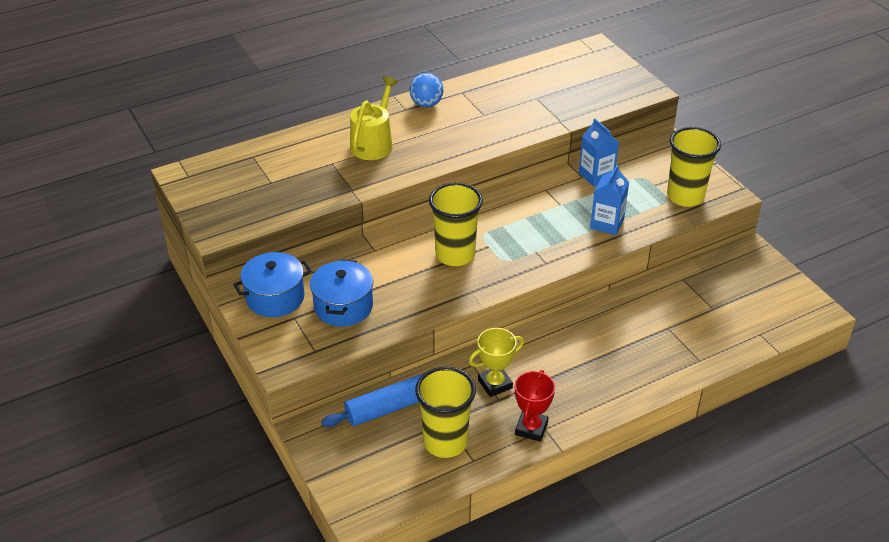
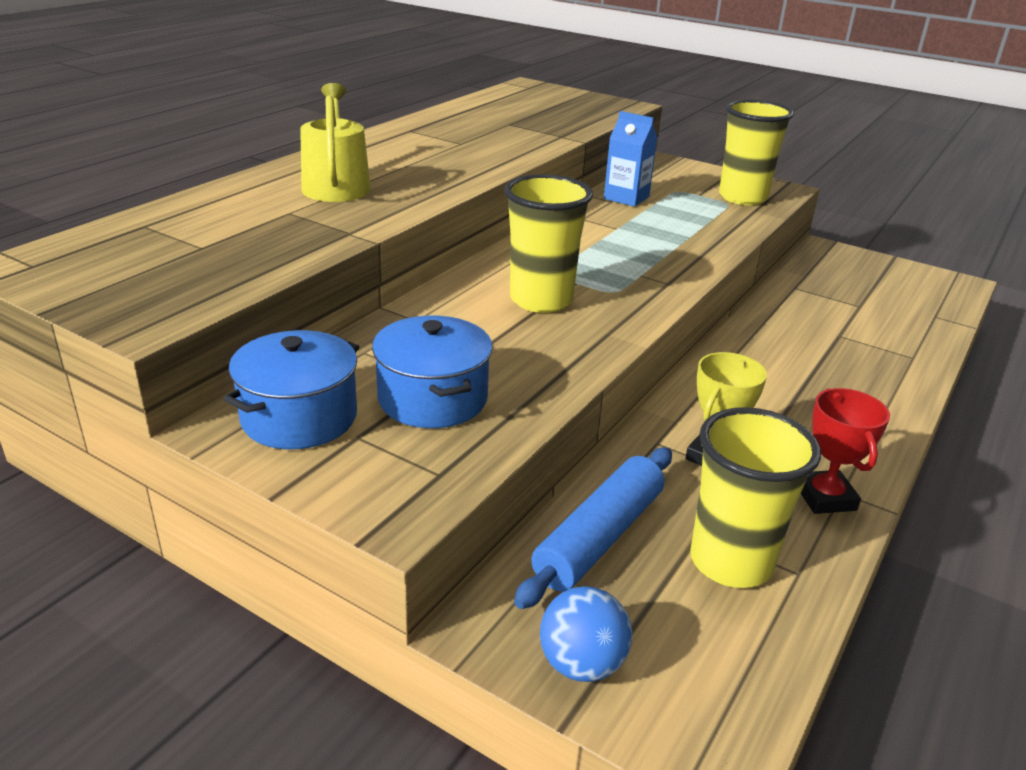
camera: 30 degrees left, 10 degrees down
(426, 104) = (374, 144): blue ball -> blue ball (581, 664)
(607, 224) = (692, 234): blue carton -> none

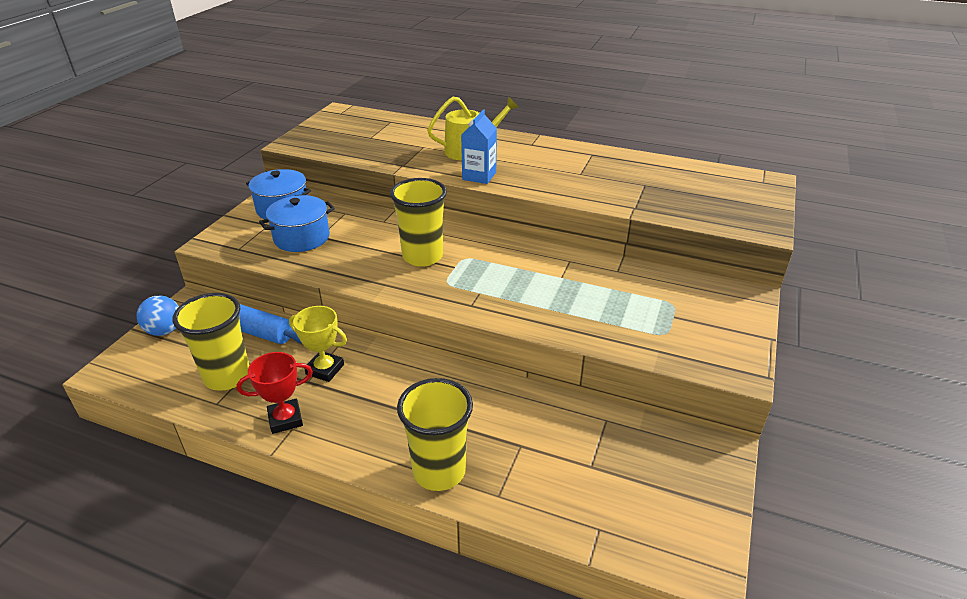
camera: 80 degrees right, 5 degrees up
(626, 198) = (631, 277): blue carton -> blue carton (479, 176)
(742, 197) = (688, 343): yellow cup -> yellow cup (439, 471)

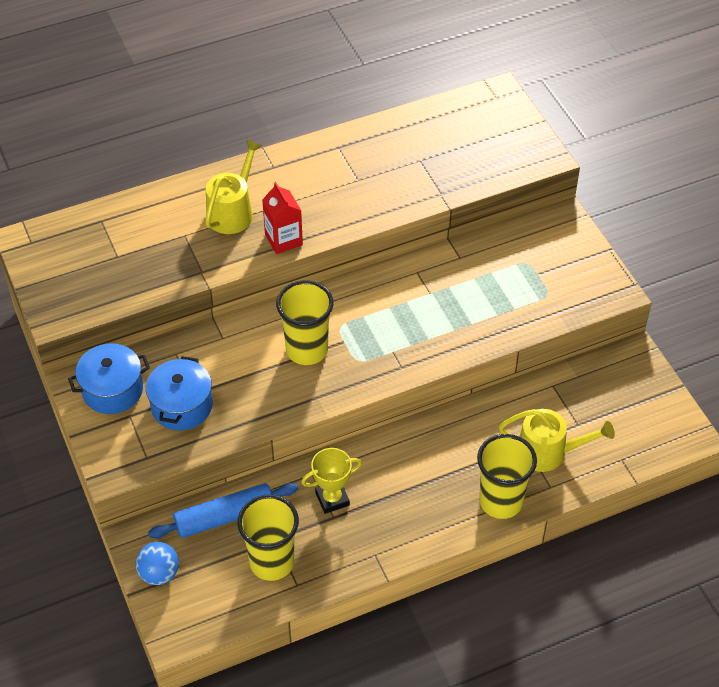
camera: 45 degrees left, 15 degrees up
(285, 419) = (361, 553): red trophy -> none
(479, 176) = (283, 240): blue carton -> red carton
(533, 466) = (547, 452): none -> yellow watering can

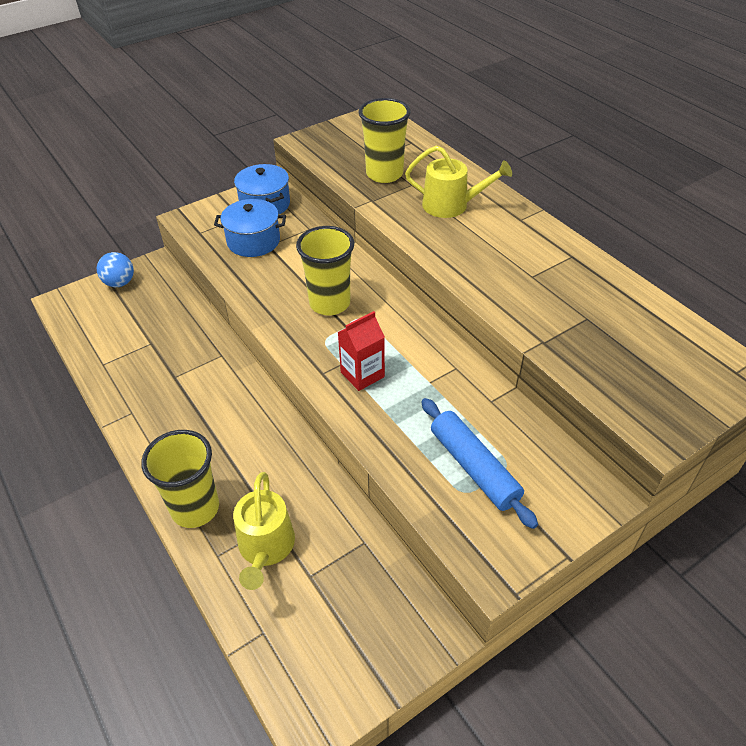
camera: 80 degrees right, 5 degrees down
(225, 517) = (174, 309): blue rolling pin -> blue rolling pin (474, 467)
(272, 562) = (127, 344): yellow cup -> yellow cup (384, 174)
(283, 240) = (428, 240): red carton -> red carton (362, 374)
(332, 499) = (194, 373): yellow trophy -> none

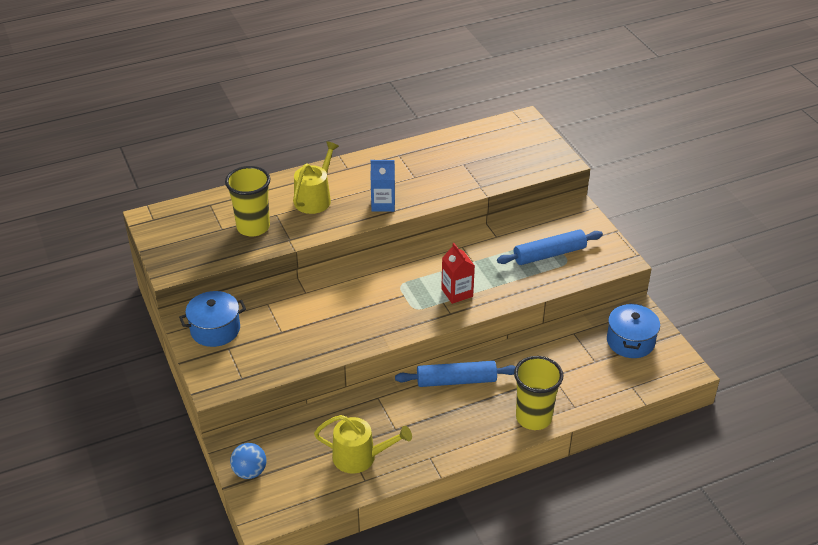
camera: 80 degrees left, 5 degrees down
(253, 241) = (271, 341): blue pot -> blue pot (630, 341)
(254, 420) = (456, 381): none -> blue rolling pin
(265, 547) = (571, 381): yellow watering can -> yellow watering can (359, 457)
(329, 303) = (373, 301): yellow cup -> none
(463, 258) = (383, 204): none -> blue carton

